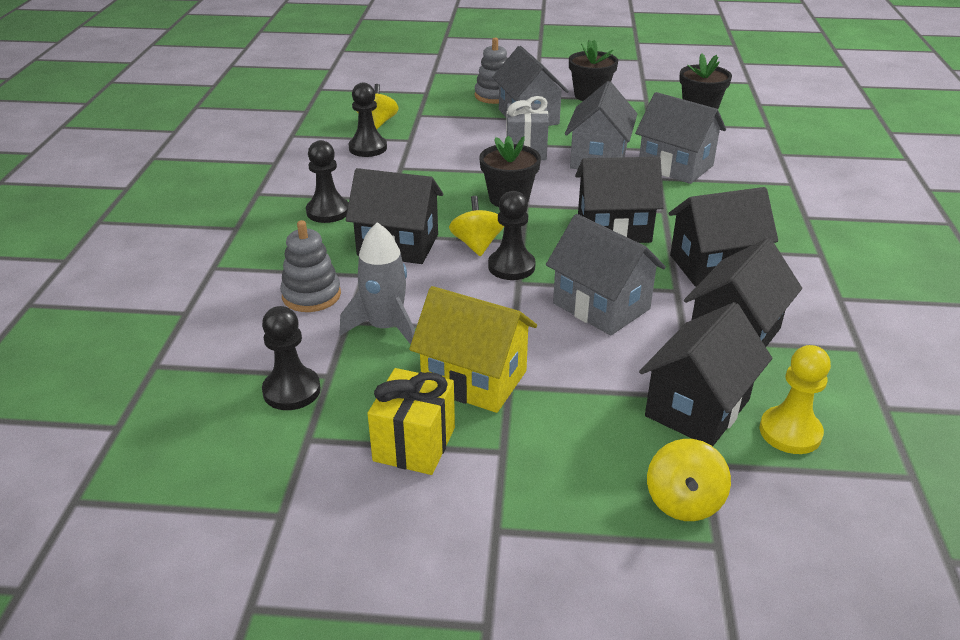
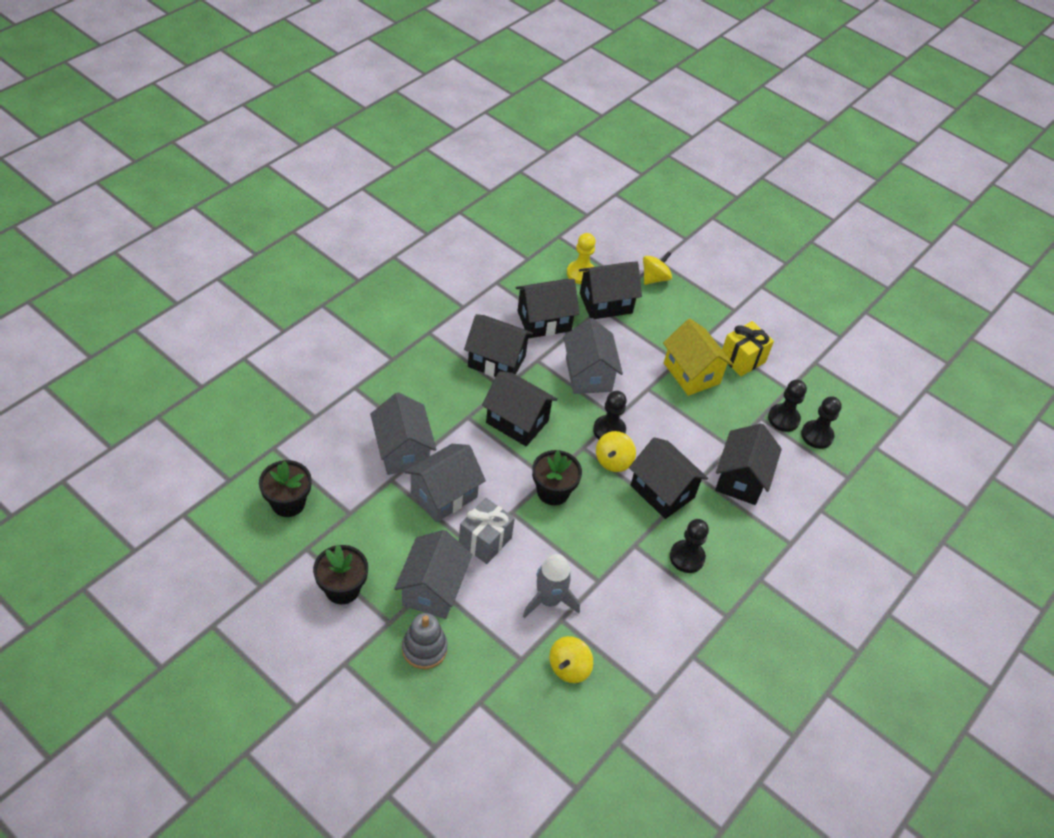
camera: 150 degrees left, 15 degrees up
(311, 295) = (741, 479): grey stacking toy -> black house
(368, 148) = (604, 628): black pawn -> black pawn (817, 435)
(385, 327) = (713, 430): grey rocket -> grey rocket (549, 600)

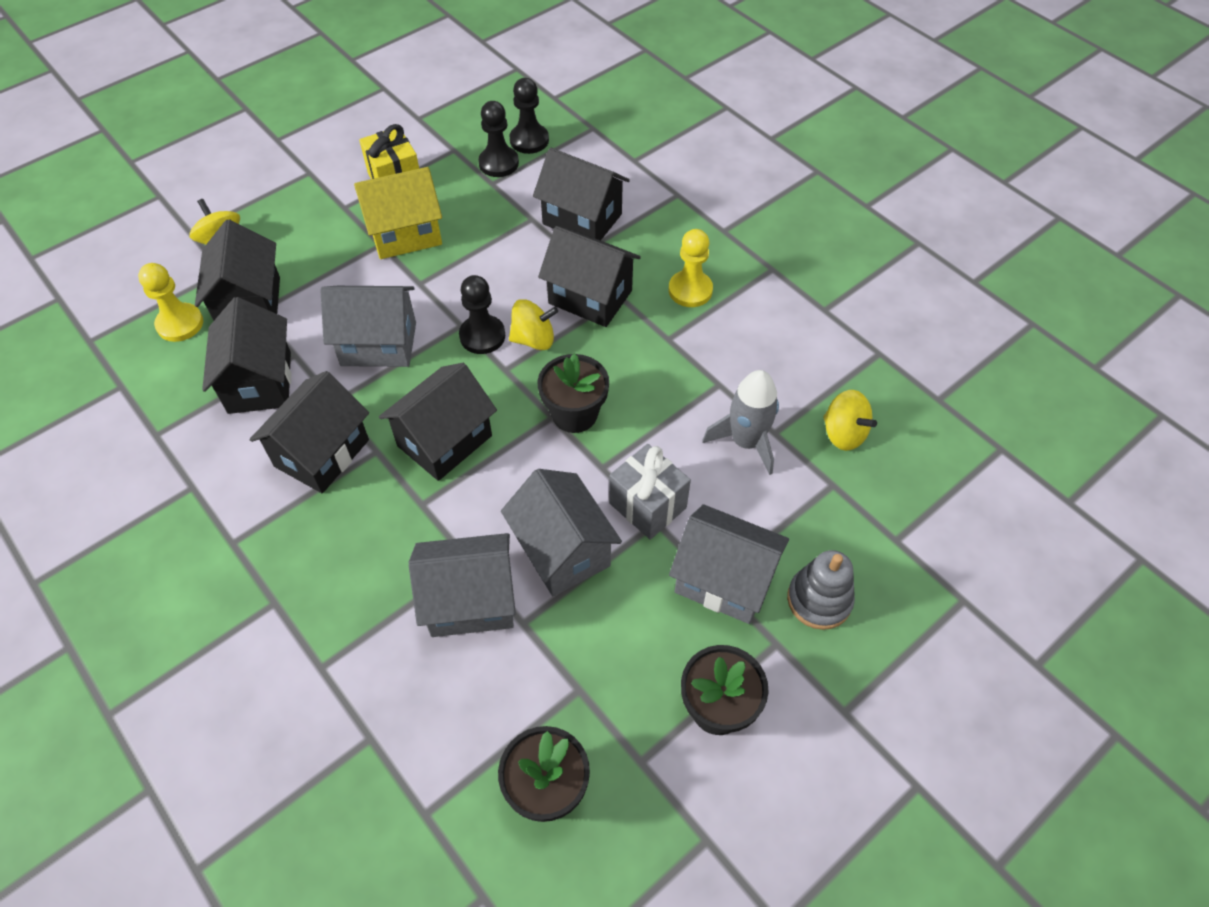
camera: 75 degrees left, 5 degrees up
(613, 461) = (534, 339): yellow spinning top -> yellow spinning top turned 45 degrees counterclockwise
(662, 491) = (590, 297): black house -> black house turned 60 degrees clockwise
(687, 557) = (690, 290): black pawn -> yellow pawn

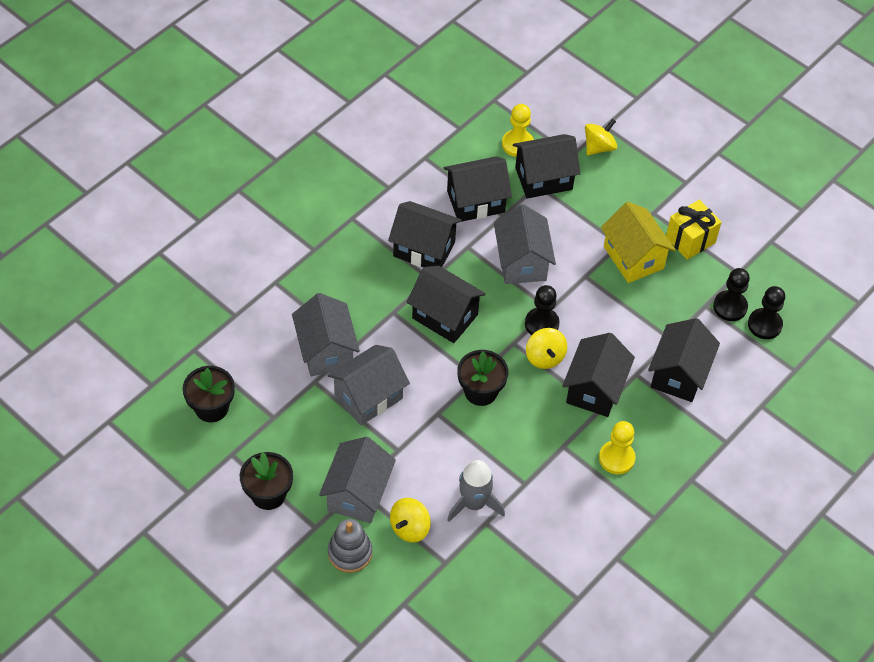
camera: 80 degrees right, 0 degrees up
(647, 505) = (410, 444): grey gift -> none
(843, 433) = (492, 570): yellow spinning top -> yellow spinning top (410, 528)

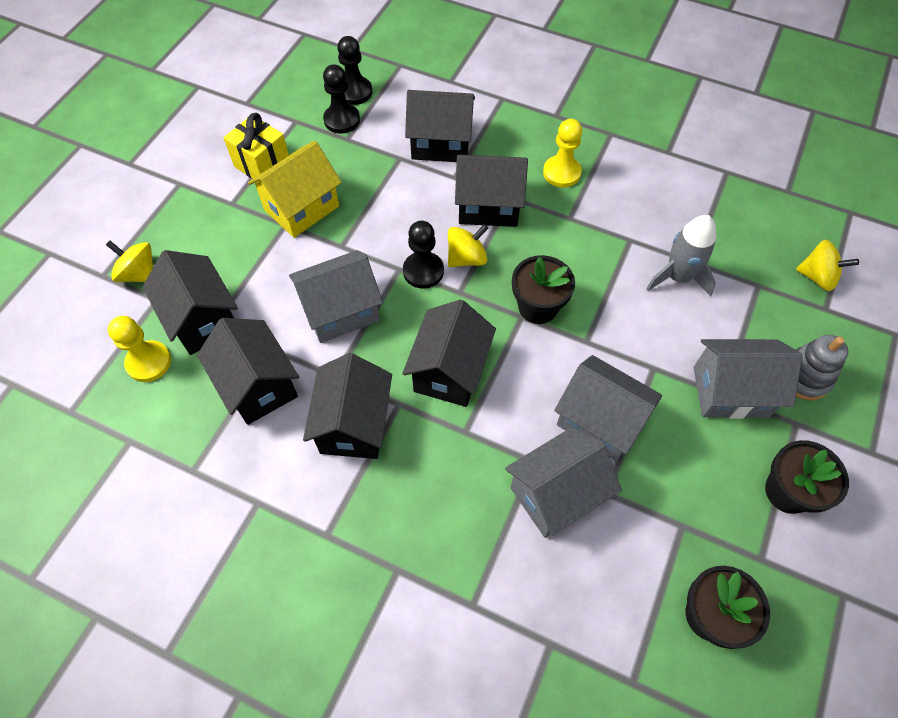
camera: 105 degrees left, 5 degrees up
(410, 528) = (740, 328): yellow spinning top -> yellow spinning top (817, 277)

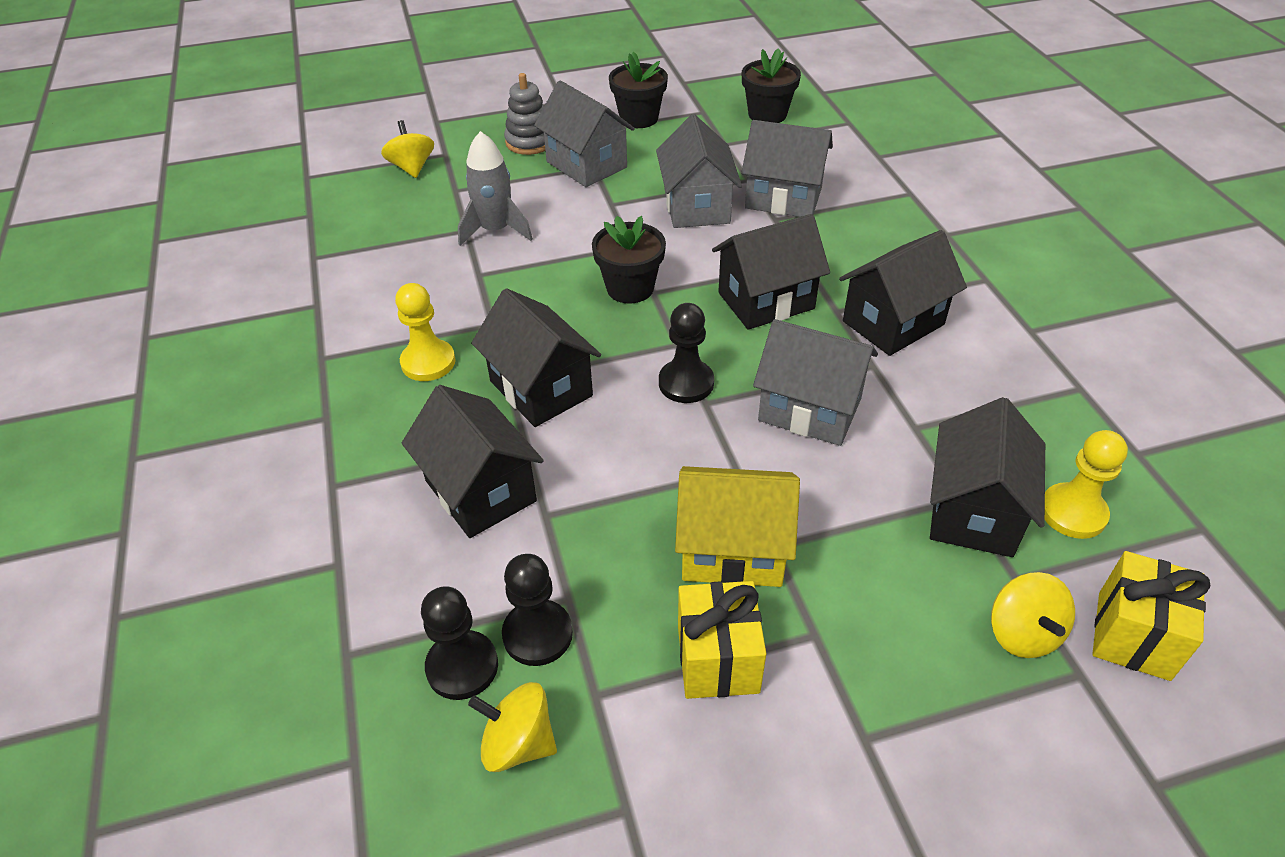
camera: 130 degrees left, 15 degrees down
(85, 313) = (1133, 635): none -> yellow gift
(258, 385) = (959, 408): black house -> none
(466, 258) = (631, 363): yellow spinning top -> yellow spinning top (518, 743)

